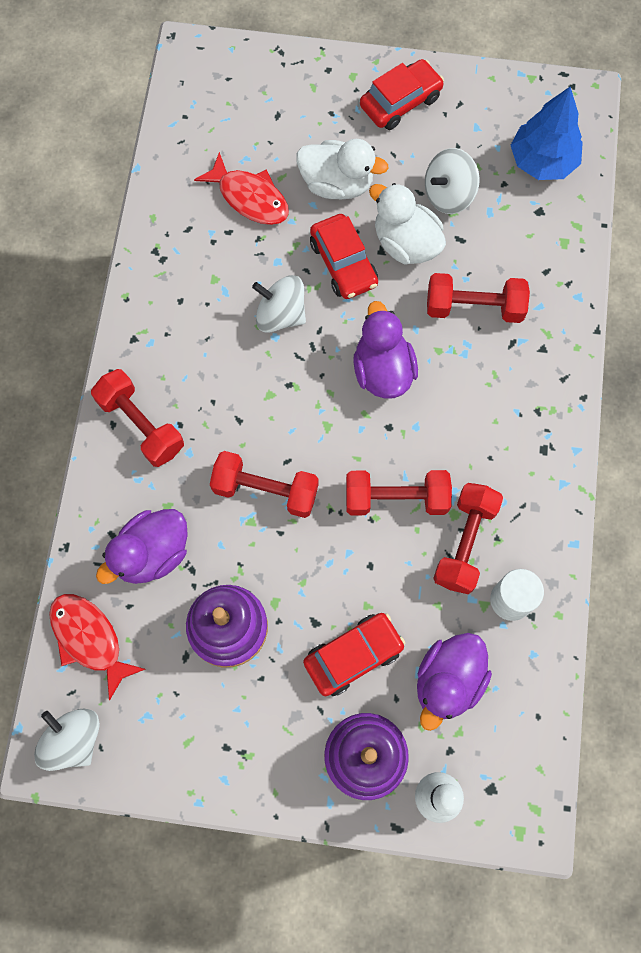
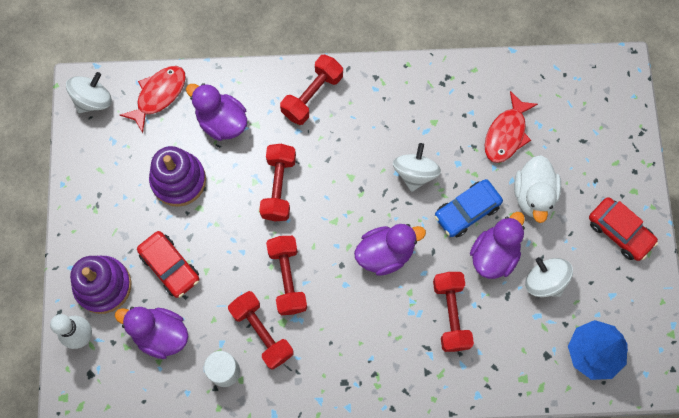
camera: 80 degrees right, 0 degrees up
(343, 263) = (467, 211): red car -> blue car
(405, 243) = (494, 254): white duck -> purple duck
(464, 543) = (262, 332): red dumbbell -> red dumbbell turned 45 degrees clockwise

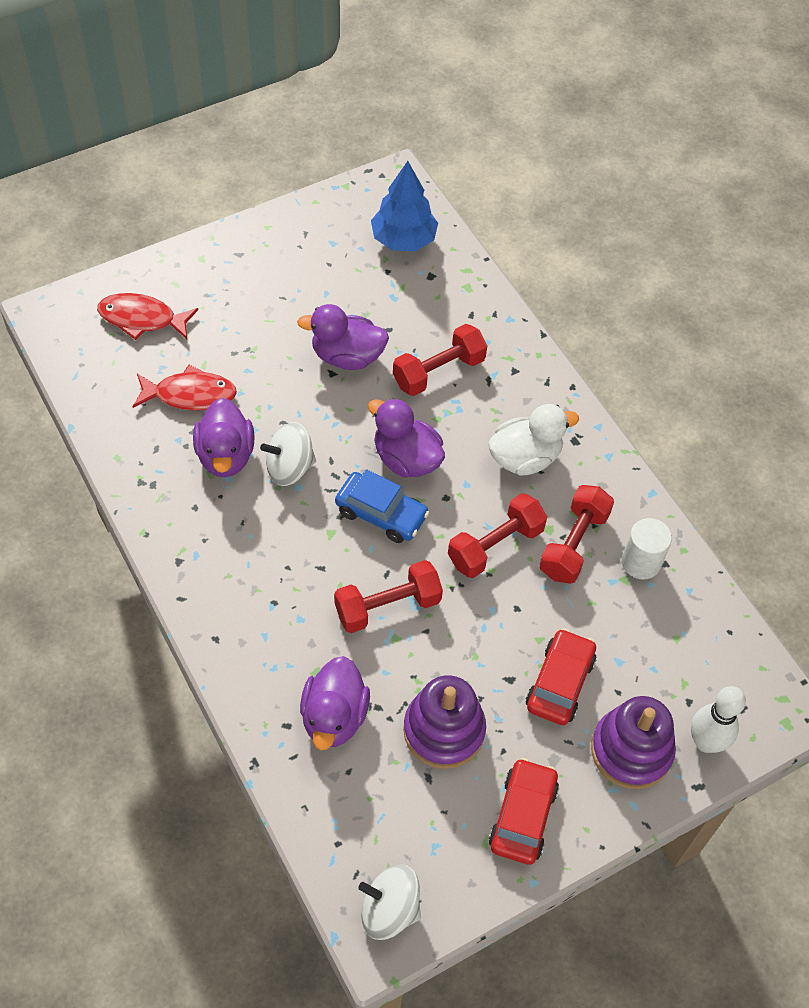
camera: 120 degrees left, 15 degrees down
(159, 95) = (336, 820): red fish -> red fish (142, 319)
(160, 334) = (645, 652): purple duck -> purple duck (225, 455)
(312, 95) = (241, 623): red dumbbell -> none
(467, 211) = (309, 399): blue car -> blue car (381, 514)
(533, 195) = (255, 344): white duck -> white duck (525, 458)
(544, 281) = (351, 302): white spinning top -> none
(619, 232) = (257, 257): red car -> red car (522, 816)

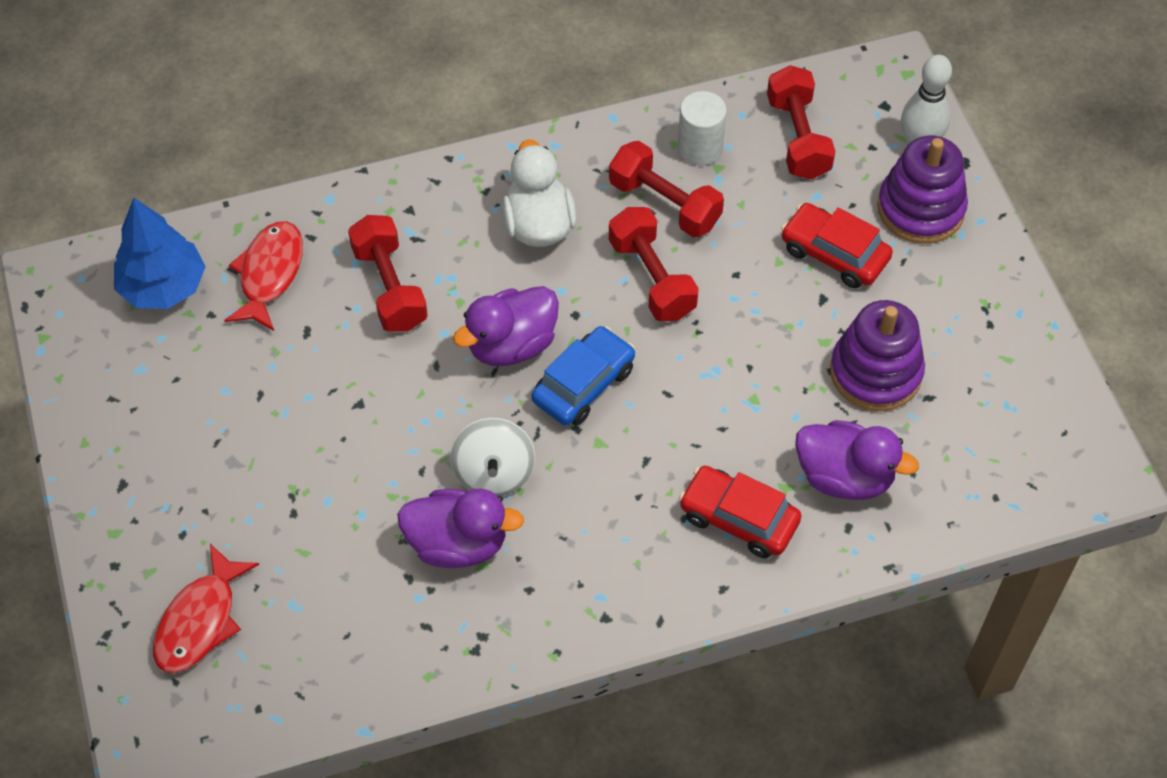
camera: 75 degrees left, 0 degrees up
(190, 395) = (349, 574): red fish -> red fish (269, 274)
(347, 356) = (337, 382): purple duck -> none
(387, 606) = (711, 399): red dumbbell -> red dumbbell (798, 137)
(389, 910) = (1074, 460): white spinning top -> none
(522, 816) = (982, 319): red car -> red car (738, 519)

